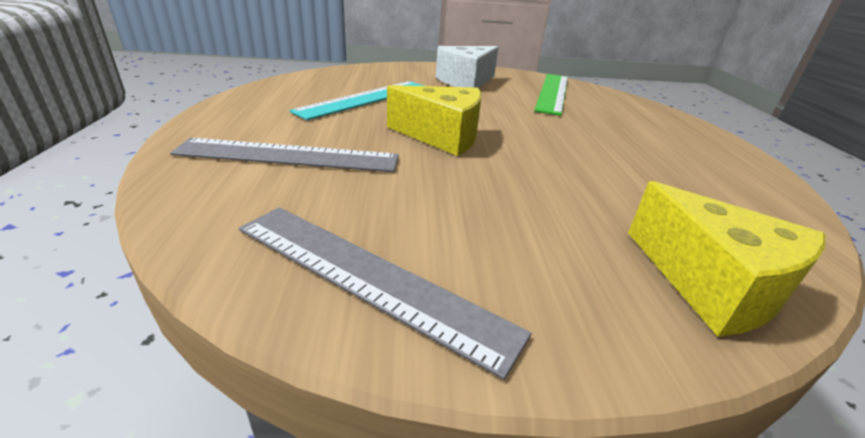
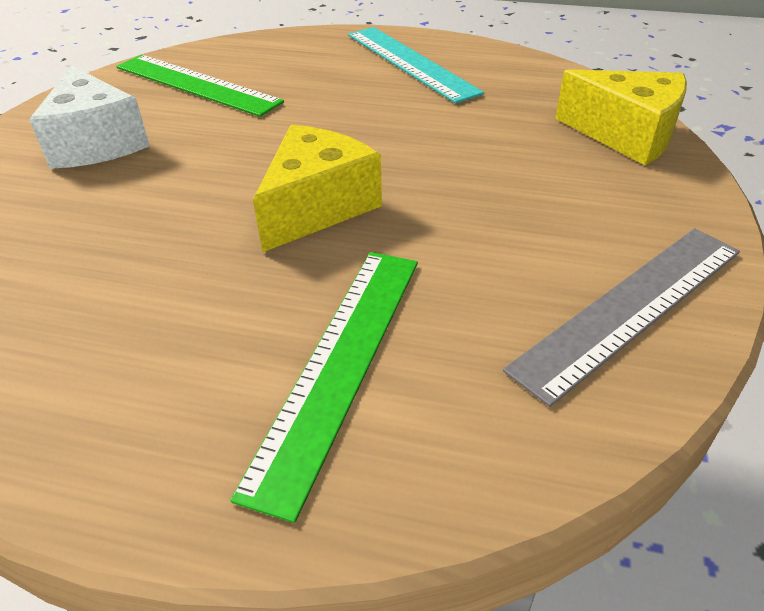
camera: 70 degrees left, 10 degrees up
(288, 156) = (340, 363): grey ruler -> green ruler
(365, 99) = (121, 261): turquoise ruler -> turquoise ruler (410, 62)
(711, 284) = (626, 135): yellow cheese -> yellow cheese turned 45 degrees clockwise

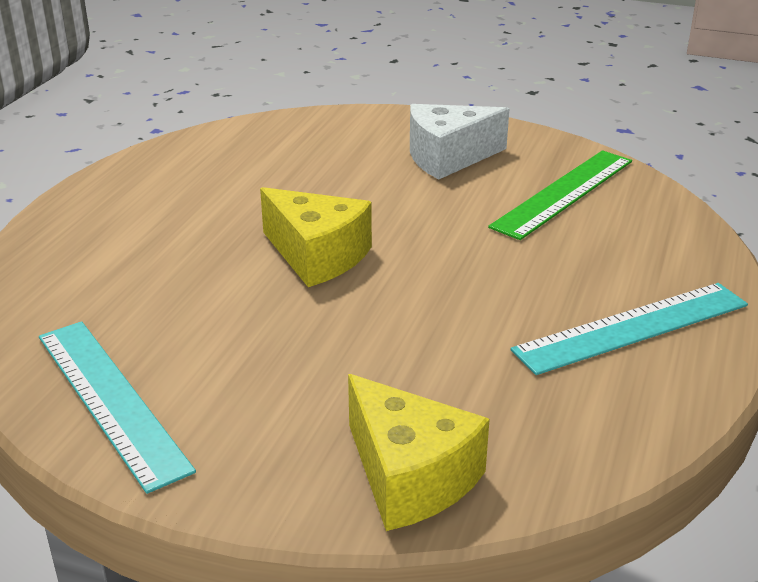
camera: 95 degrees right, 10 degrees down
(340, 363) = (128, 261): green ruler -> none
(626, 135) = (409, 477): yellow cheese -> yellow cheese turned 75 degrees counterclockwise
(630, 307) = (111, 399): grey ruler -> turquoise ruler

